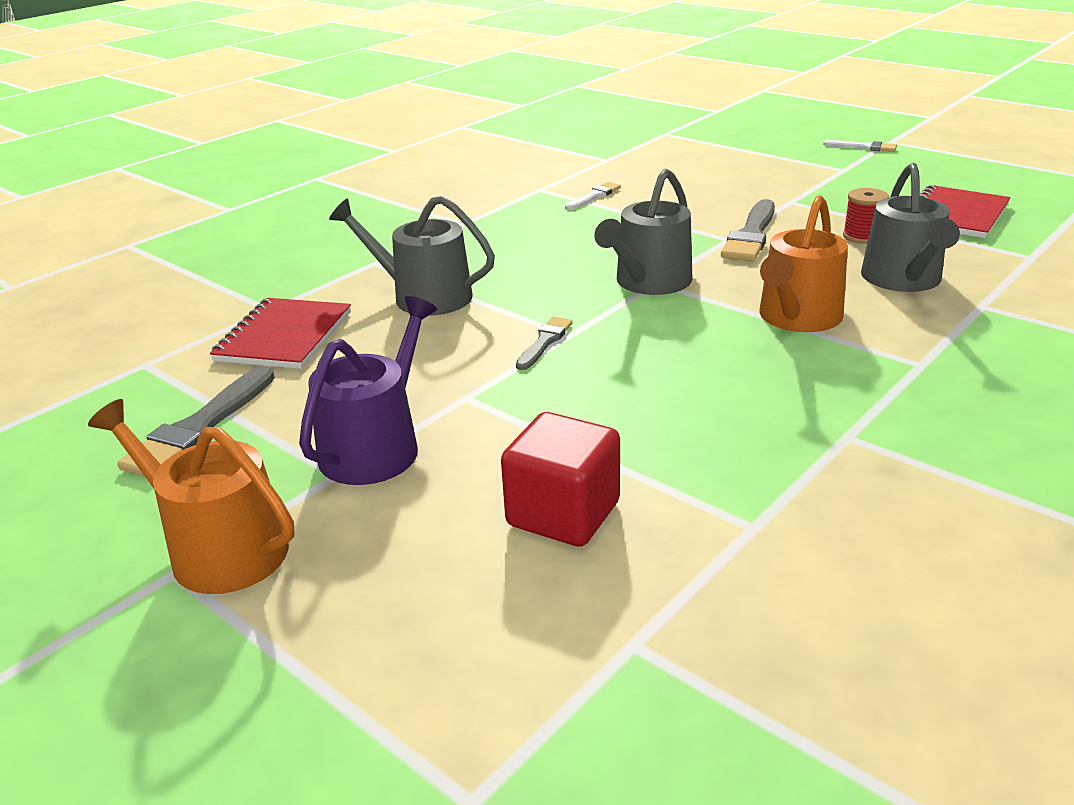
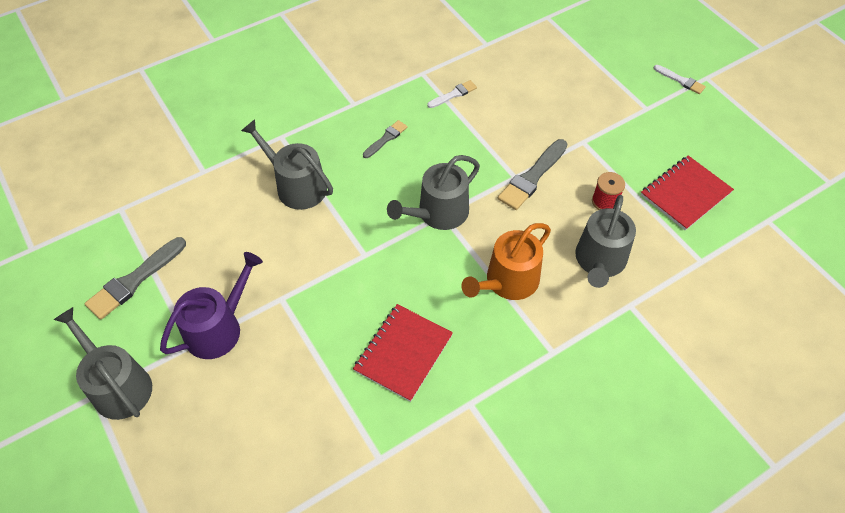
camera: 15 degrees right, 25 degrees up
(218, 548) = (118, 385): orange watering can -> grey watering can
(284, 336) = (203, 205): red notebook -> red notebook (403, 353)
(544, 342) = (347, 258): grey brush -> grey brush (386, 138)
(563, 514) = (290, 416): red cube -> none

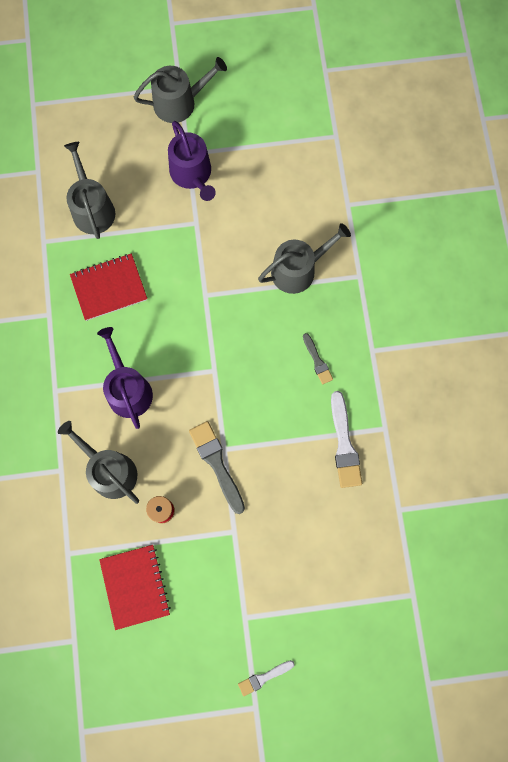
camera: 115 degrees right, 20 degrees up
(134, 280) = (261, 131): grey brush -> none
(403, 353) = (109, 287): red notebook -> red notebook turned 75 degrees counterclockwise
(438, 213) = (217, 367): grey watering can -> grey watering can (92, 208)
(453, 94) = (344, 444): white brush -> white brush, size x1.73
(507, 282) = (128, 389): orange watering can -> purple watering can

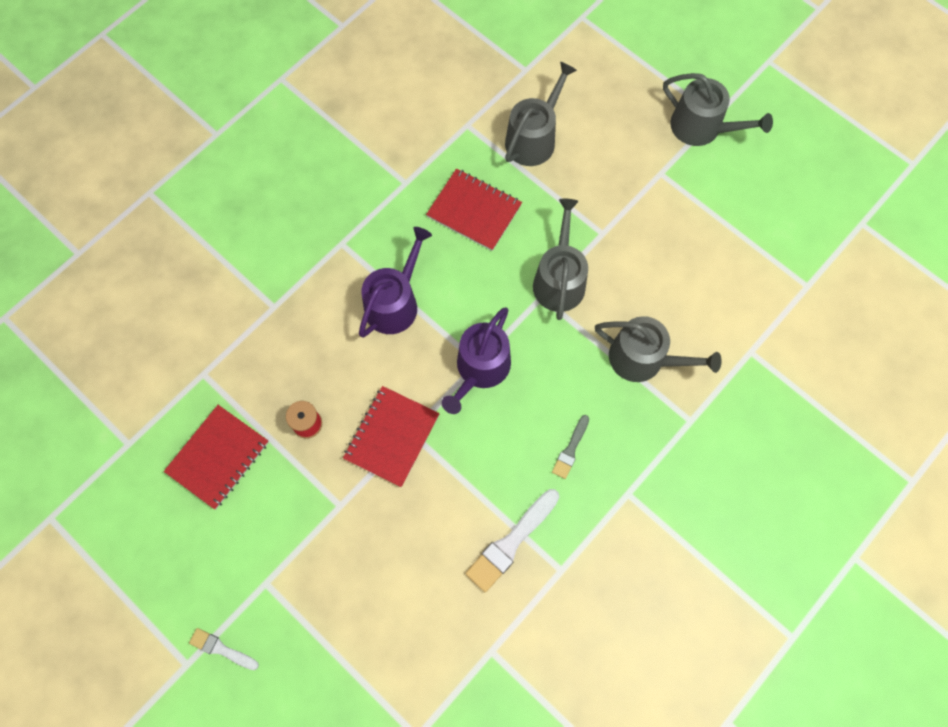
camera: 50 degrees right, 5 degrees down
(109, 470) = (307, 347): grey watering can -> grey watering can (559, 279)
(192, 174) = (645, 193): purple watering can -> purple watering can (480, 369)
(216, 463) = (391, 437): grey brush -> red notebook

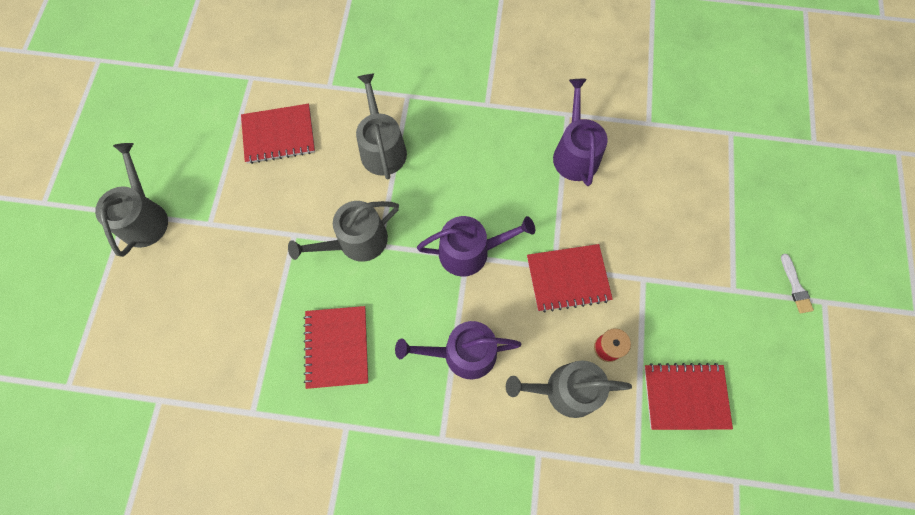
camera: 125 degrees left, 0 degrees up
(511, 542) = (575, 153): white brush -> purple watering can
(534, 138) = (232, 344): grey watering can -> grey watering can (565, 390)
(570, 449) = (484, 155): grey brush -> none
(720, 275) = (279, 135): none -> red notebook

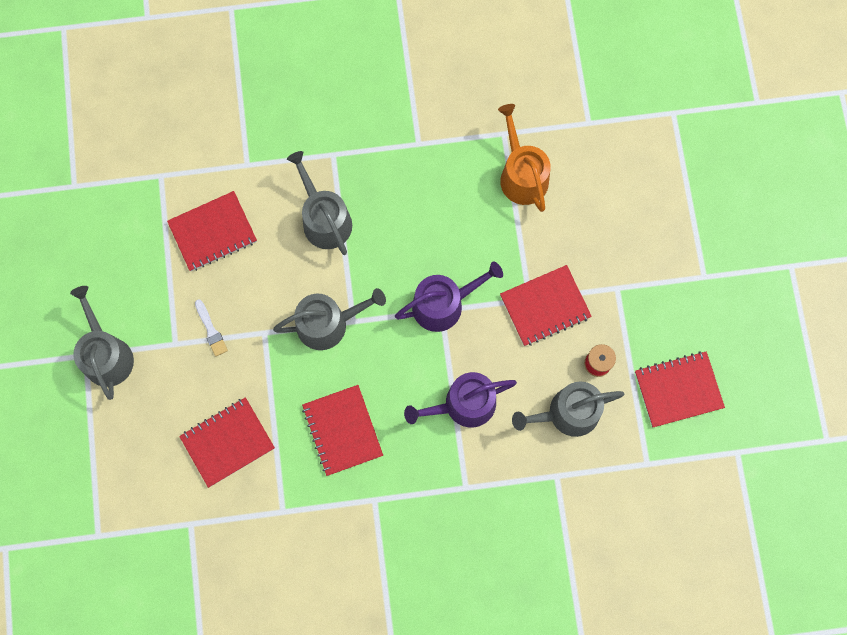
camera: 15 degrees left, 5 degrees up
(223, 329) = (227, 442): none -> red notebook
(356, 241) = (328, 323): grey watering can -> grey watering can turned 150 degrees counterclockwise
(575, 153) = (521, 174): purple watering can -> orange watering can
(795, 286) = (761, 258): white brush -> white brush (211, 330)

